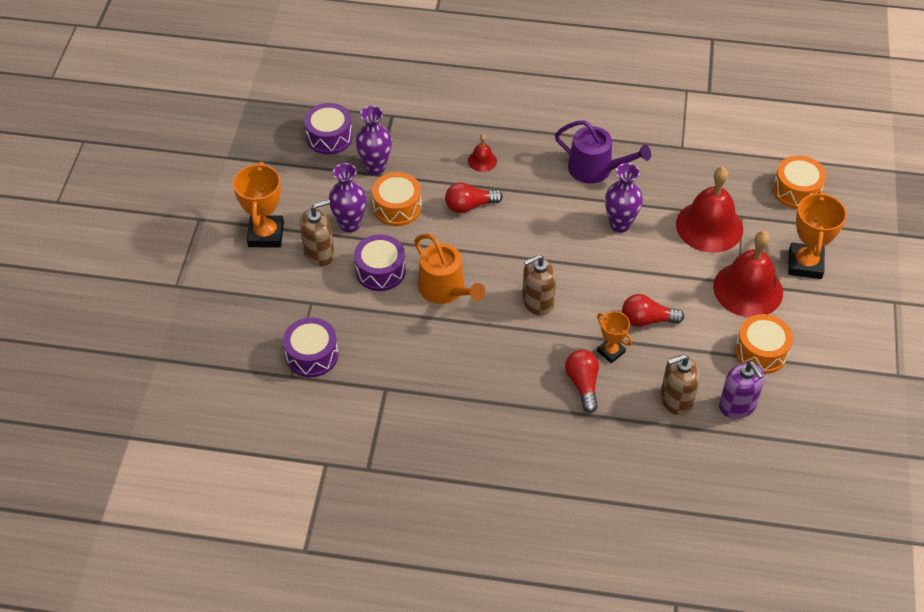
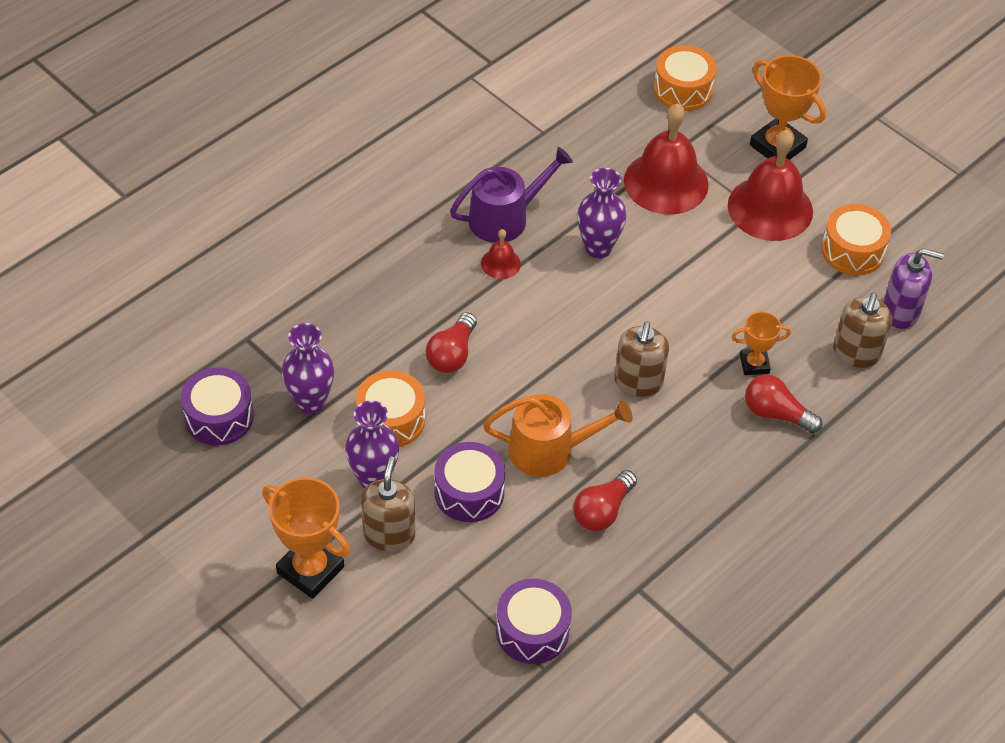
camera: 55 degrees left, 0 degrees up
(482, 161) = (398, 302): red bell -> red bell (500, 263)
(647, 320) = (739, 309): red light bulb -> red light bulb (602, 511)

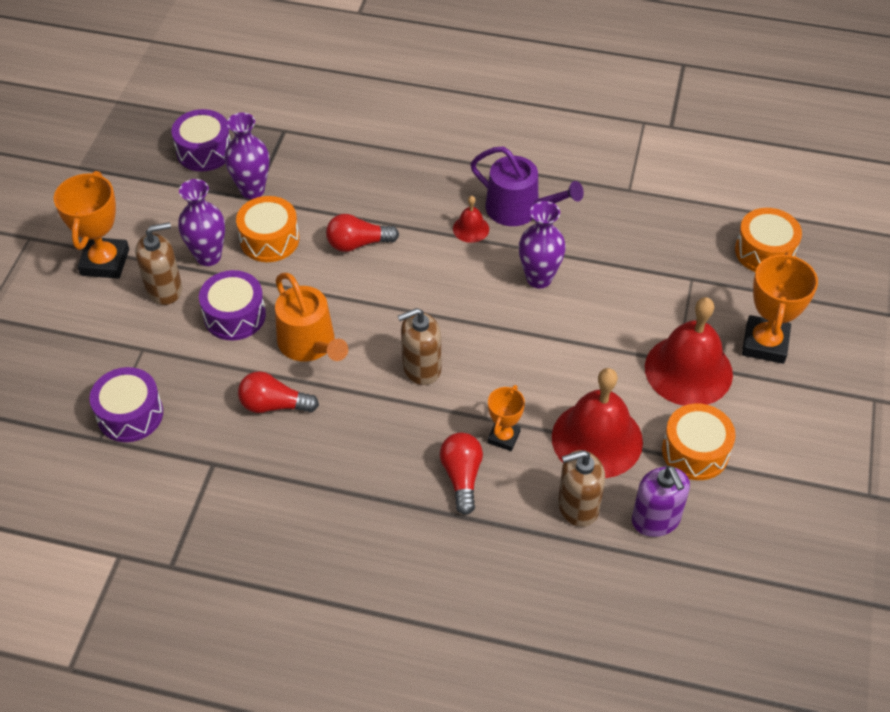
camera: 60 degrees right, 0 degrees up
(666, 182) = (650, 288): red bell -> red bell (597, 439)
(754, 364) = (504, 437): orange trophy -> orange trophy turned 60 degrees clockwise

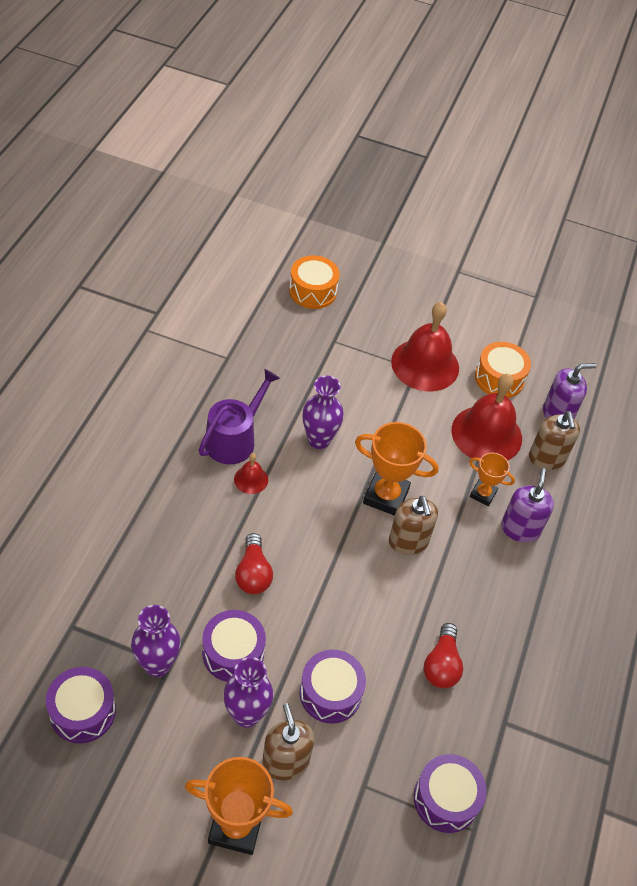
camera: 90 degrees left, 0 degrees up
(269, 240) = (233, 653): orange drum -> purple drum
(310, 344) = (373, 628): orange watering can -> none
(462, 477) = (520, 529): red light bulb -> purple soap dispenser
(765, 343) = (403, 315): orange trophy -> orange trophy (386, 496)

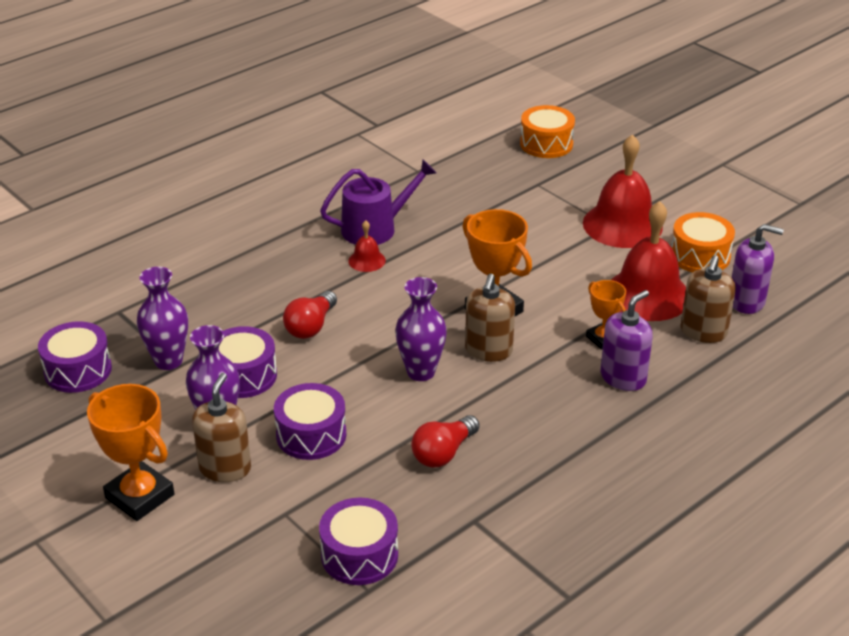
camera: 35 degrees right, 15 degrees down
(319, 440) = (459, 251): purple vase -> purple vase (421, 372)

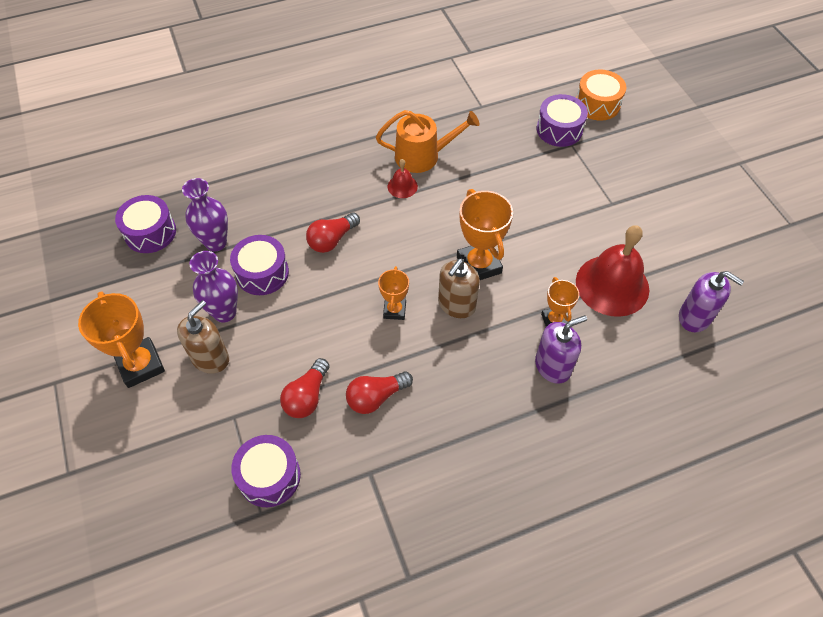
camera: 20 degrees right, 20 degrees up
(311, 435) = (286, 346): purple drum -> purple drum (559, 129)
(363, 473) = (307, 396): none -> red light bulb
(375, 228) = (423, 156): purple watering can -> orange watering can
(421, 372) = (394, 310): purple vase -> orange trophy
(622, 225) = (623, 205): red bell -> none
(700, 256) = (675, 257): orange drum -> none
(703, 332) = (642, 339): brown soap dispenser -> none

